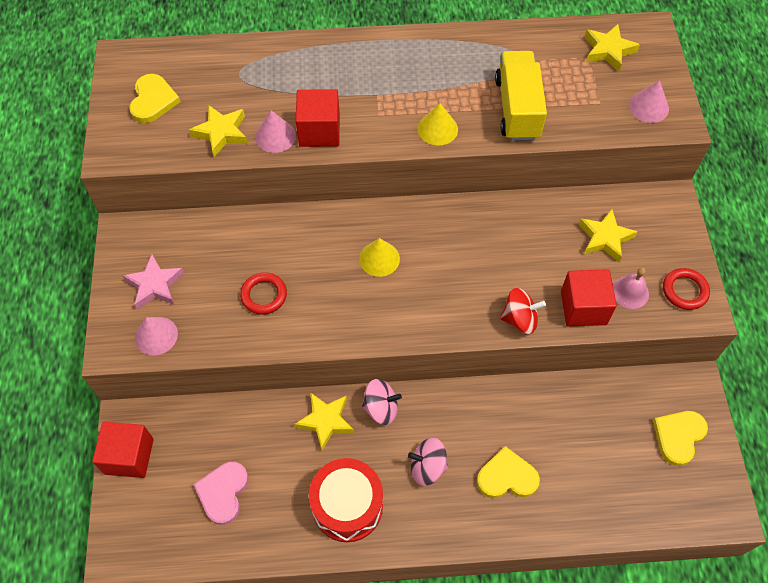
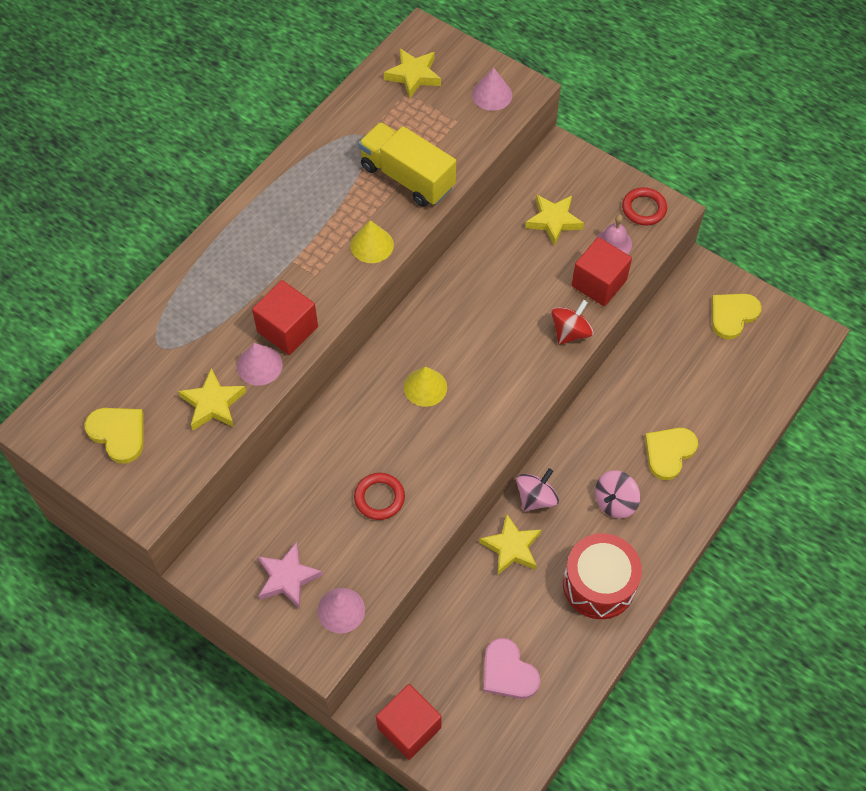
camera: 50 degrees left, 0 degrees up
(678, 436) = (732, 315): yellow heart -> yellow heart turned 60 degrees clockwise

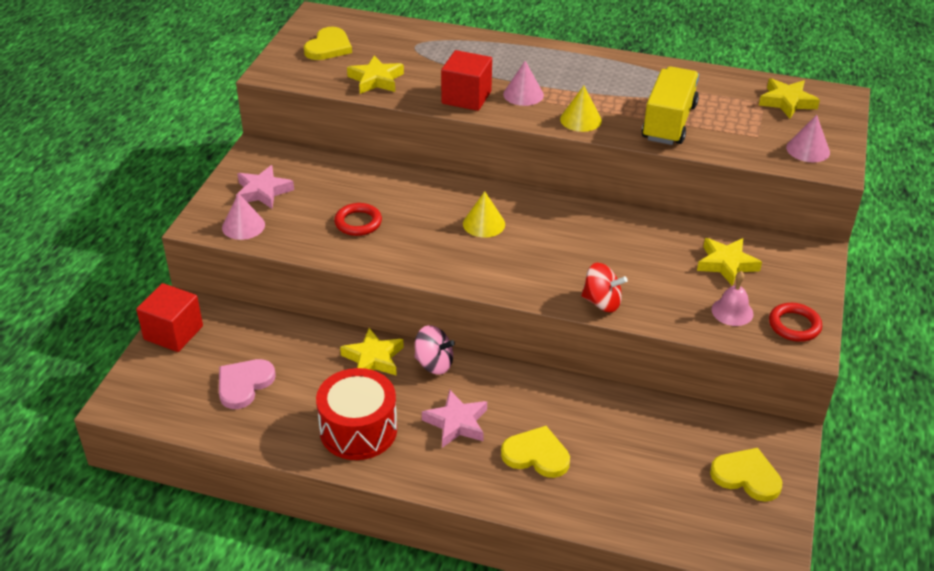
camera: 70 degrees right, 20 degrees down
(259, 365) = (423, 92): pink cone -> pink cone (523, 94)
(599, 283) = (674, 310): red cube -> none
(615, 502) = (456, 423): pink spinning top -> pink star

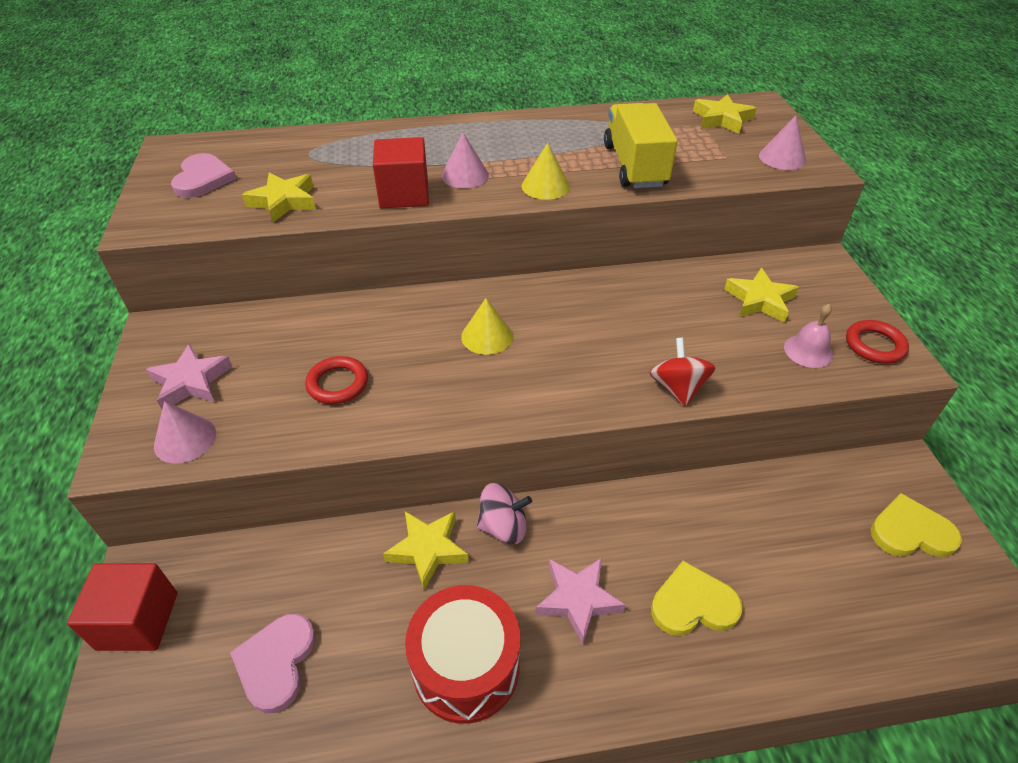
camera: 25 degrees left, 5 degrees up
(328, 47) = (203, 179): yellow heart -> pink heart
(602, 302) = (677, 388): red spinning top -> red spinning top turned 90 degrees counterclockwise

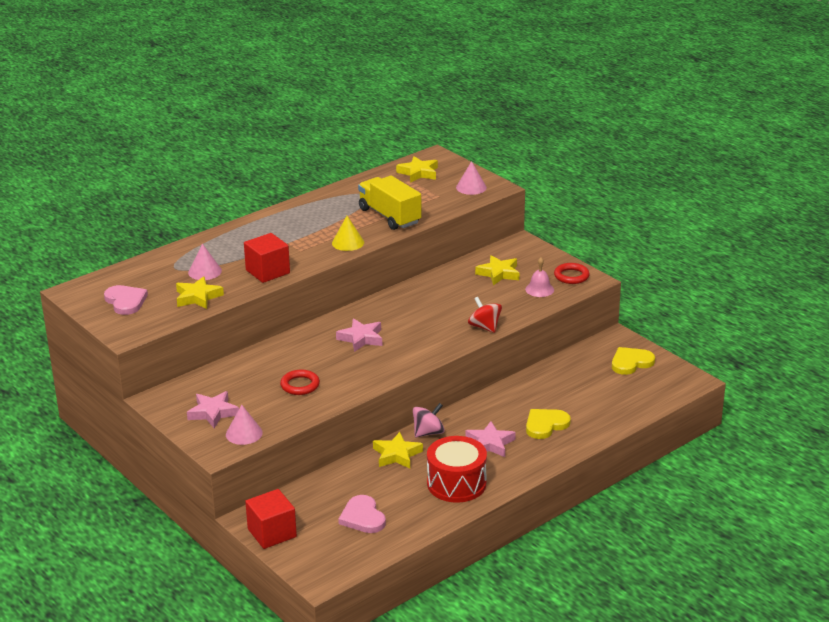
camera: 30 degrees left, 15 degrees down
(465, 175) = (292, 251): pink cone -> pink cone (205, 271)
(487, 336) = (361, 338): yellow cone -> pink star

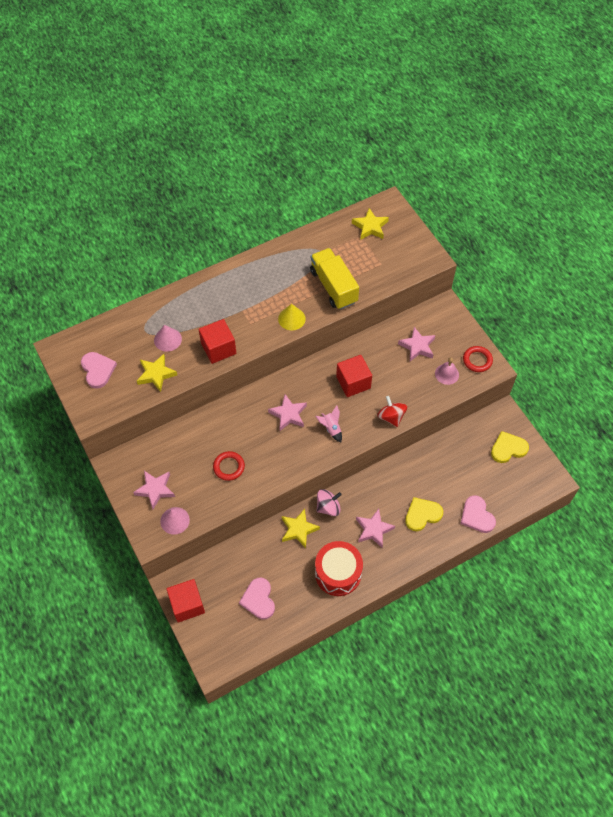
camera: 10 degrees right, 30 degrees up
(416, 343) = (331, 428): none -> pink rocket
(431, 307) = (353, 382): none -> red cube
(471, 187) = (411, 255): pink cone -> none
(498, 273) = (417, 346): yellow star -> pink star
(611, 418) = (477, 516): none -> pink heart

